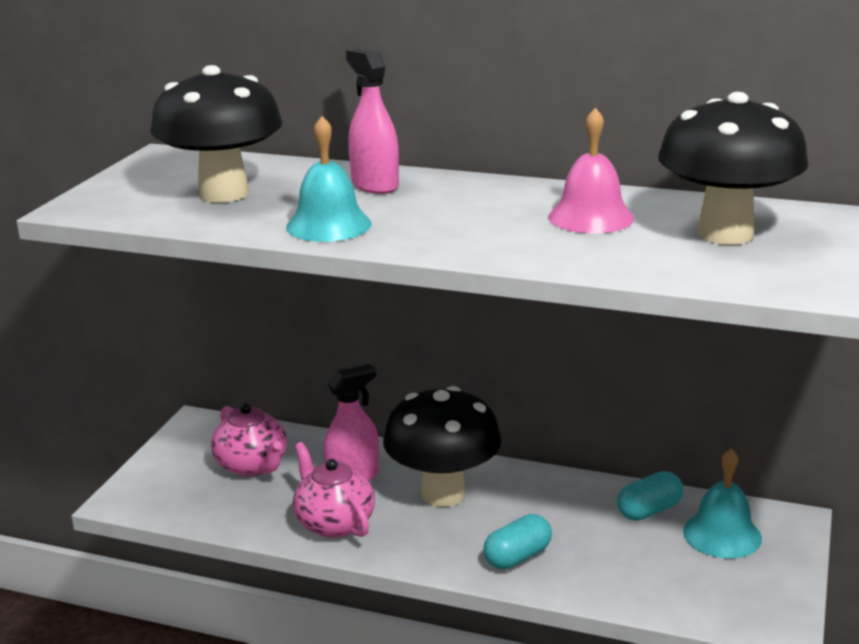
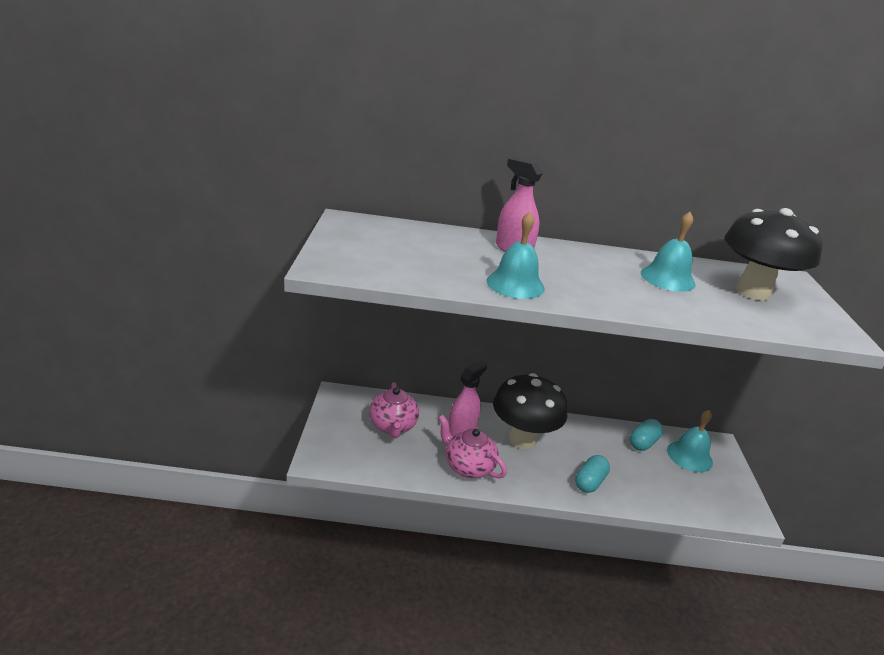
camera: 20 degrees left, 5 degrees up
(224, 194) = (419, 255): black mushroom -> none
(252, 466) = (393, 426): pink teapot -> pink teapot turned 45 degrees clockwise
(591, 217) = (667, 278): pink bell -> turquoise bell

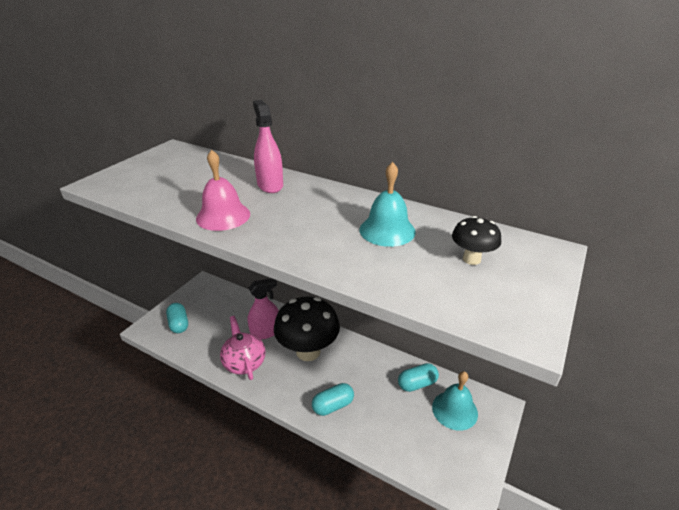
camera: 30 degrees right, 5 degrees up
(354, 446) = (179, 324): none -> turquoise capsule
(393, 426) = (218, 316): pink teapot -> none
(515, 284) = (223, 216): turquoise bell -> pink bell
(753, 292) = (471, 259): black mushroom -> black mushroom, size x0.47

